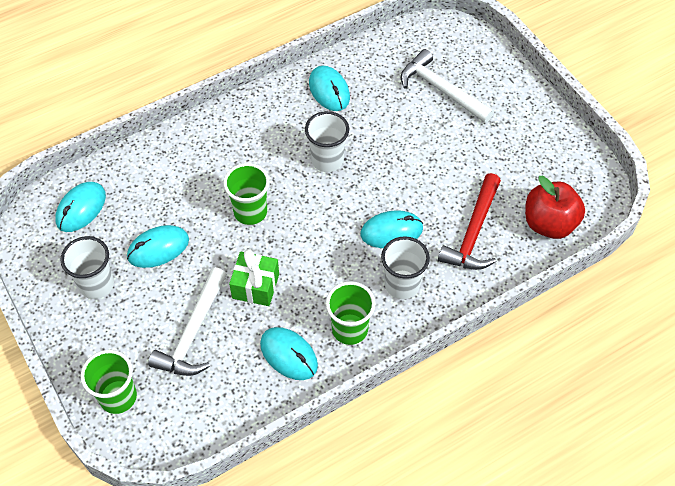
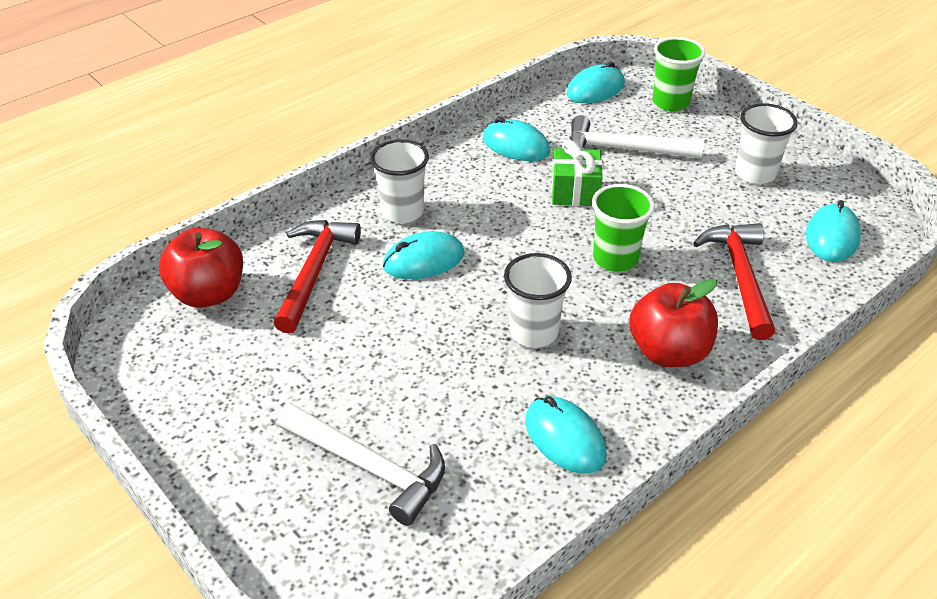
camera: 170 degrees right, 15 degrees down
(158, 248) = (708, 211): turquoise mouse -> turquoise mouse (595, 89)
(170, 183) = (740, 277): none -> red hammer
(193, 332) = (624, 150): white hammer -> white hammer turned 90 degrees counterclockwise
(246, 134) = (668, 352): none -> red apple
(349, 329) = (455, 170): green cup -> none

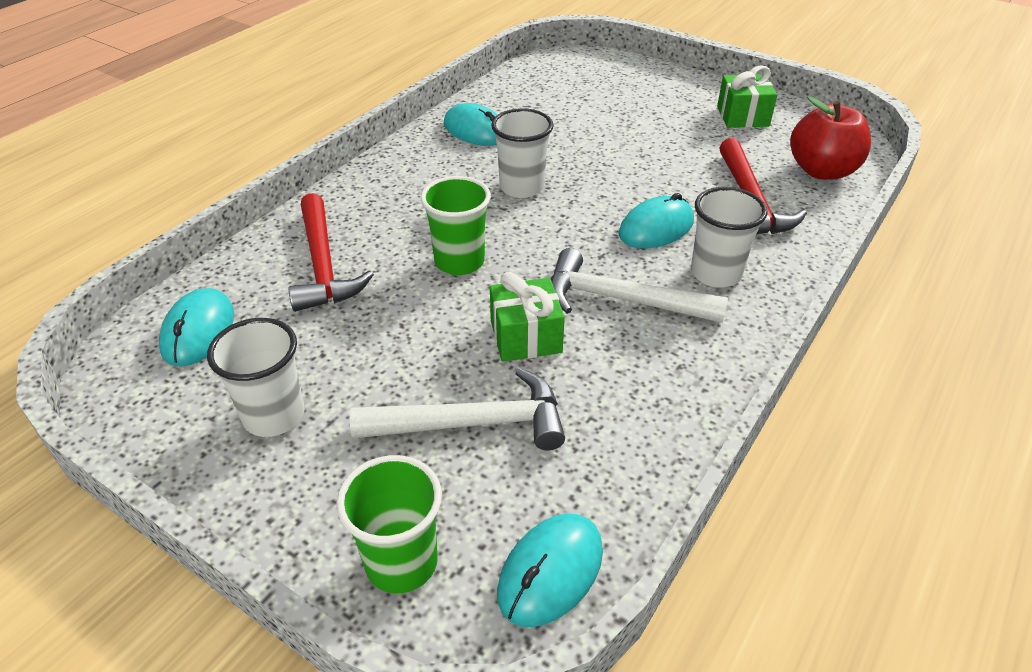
camera: 165 degrees right, 0 degrees up
(211, 394) = (742, 116): none -> green gift
(369, 467) = (603, 101): white hammer -> white hammer (621, 300)
(515, 145) = (635, 400): turquoise mouse -> none
(668, 352) = (399, 191): red apple -> none

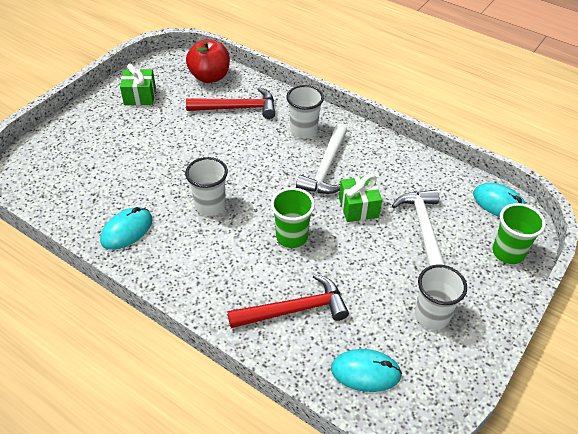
camera: 90 degrees left, 5 degrees up
(656, 228) = (261, 148): turquoise mouse -> none

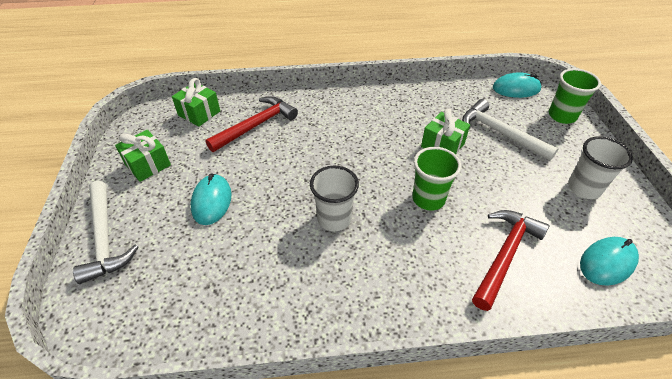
camera: 40 degrees left, 0 degrees up
(127, 230) = (286, 296): turquoise mouse -> turquoise mouse (211, 201)
(210, 77) = (199, 113): red apple -> green gift
(303, 131) = (332, 113): white cup -> none
(326, 168) = (384, 131): white hammer -> white hammer (105, 238)

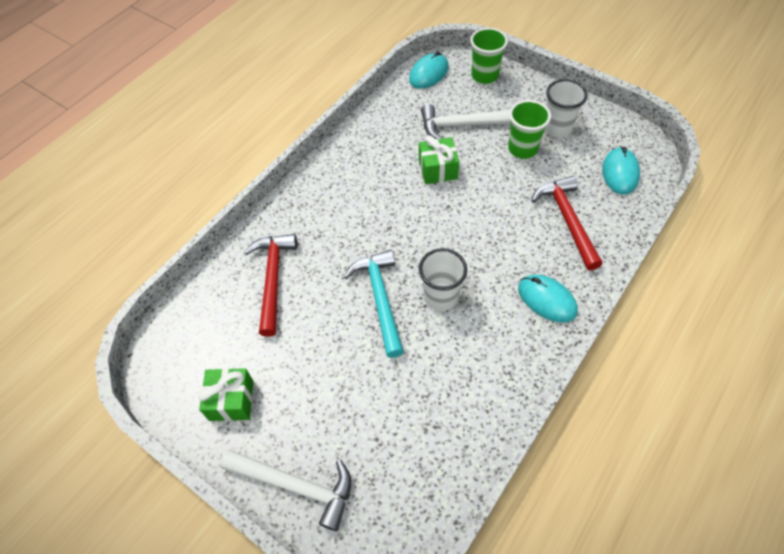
camera: 45 degrees left, 10 degrees up
(199, 113) = (202, 315): green gift -> none
(211, 201) = (335, 373): turquoise mouse -> turquoise mouse (547, 300)
(295, 186) = (380, 299): none -> turquoise hammer
(428, 199) = (480, 222): green cup -> green cup (522, 149)

